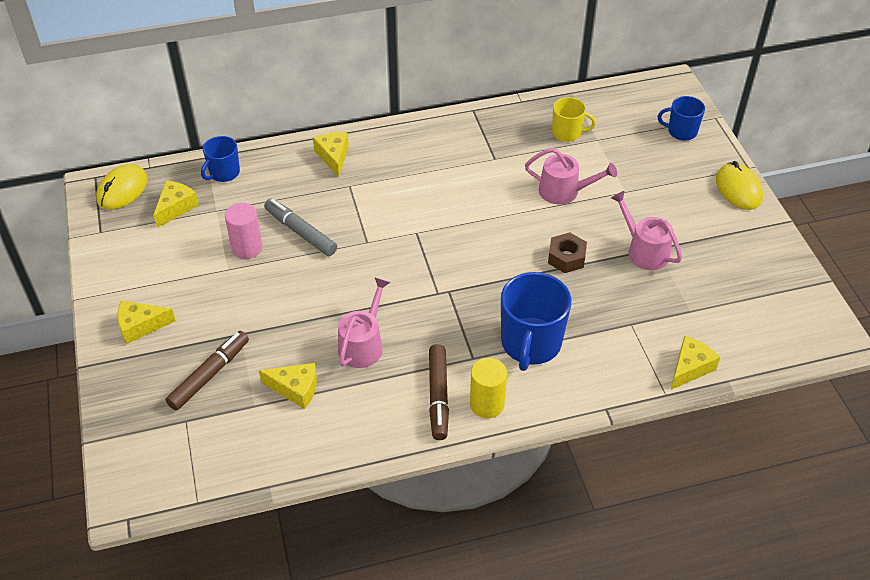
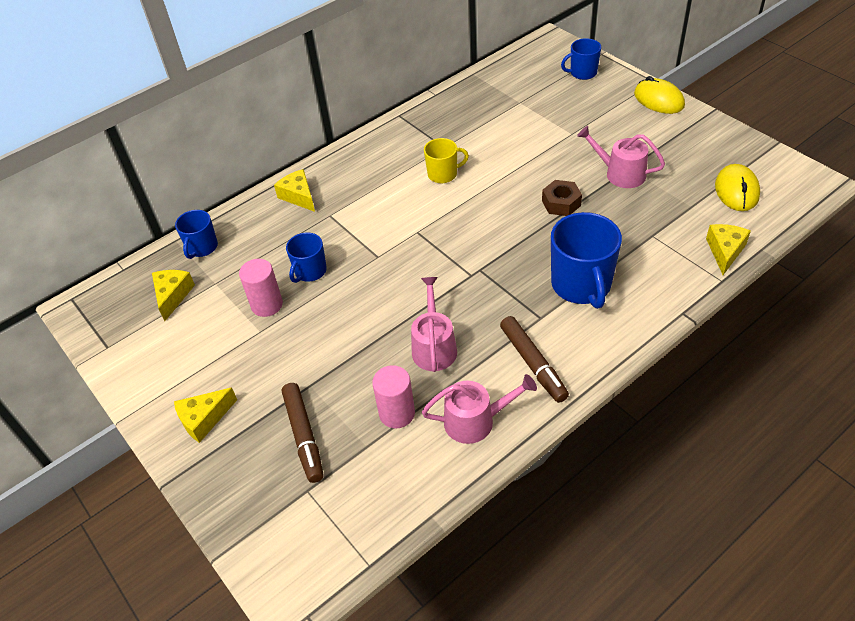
camera: 20 degrees left, 0 degrees up
(122, 190) = (107, 300): yellow mouse -> yellow mouse (736, 190)
(209, 375) = (304, 436): brown marker -> brown marker turned 150 degrees clockwise
(295, 389) = (397, 413): yellow cheese -> pink cylinder
(300, 232) = (310, 271): grey marker -> blue mug
(487, 404) = (580, 352): yellow cylinder -> none
(564, 191) = (521, 152): pink watering can -> pink watering can (475, 421)
(567, 133) = (491, 105): yellow mug -> yellow mug (443, 174)

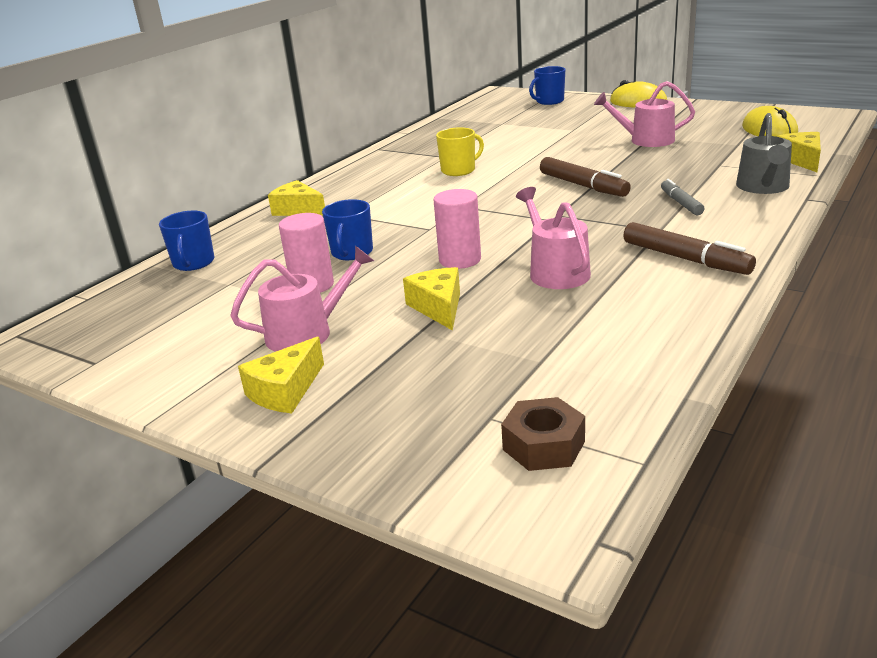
camera: 20 degrees left, 20 degrees down
(173, 295) = (173, 304): yellow cheese -> yellow cheese (438, 307)
(304, 436) = (445, 372): brown marker -> brown marker (583, 186)
(397, 413) = (556, 327): pink cylinder -> pink cylinder (460, 260)
(475, 421) = (662, 311): pink watering can -> pink watering can (306, 333)
(561, 203) = (604, 164): brown nut -> brown nut (543, 445)
(581, 285) = (681, 203): blue mug -> grey marker
(662, 283) = (763, 187): none -> grey watering can

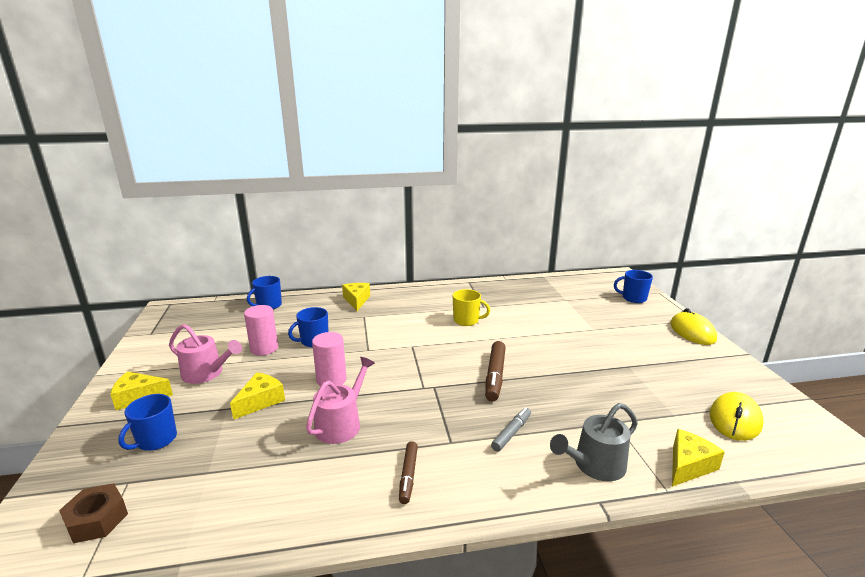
camera: 45 degrees right, 5 degrees down
(420, 388) = (156, 440): none -> blue mug
(646, 140) = (617, 367): pink watering can -> none
(685, 259) = (408, 476): brown marker -> brown marker, size x0.63

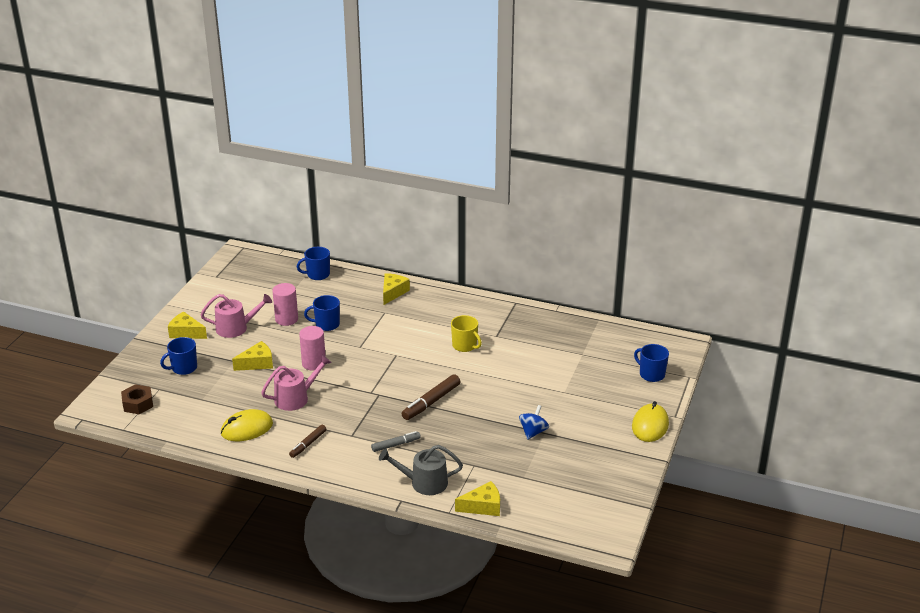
camera: 30 degrees right, 10 degrees up
(206, 373) = (235, 328): pink watering can -> pink watering can turned 60 degrees counterclockwise
(619, 369) = (533, 432): none -> blue spinning top
(735, 420) = (562, 497): yellow mouse -> yellow mouse (247, 428)

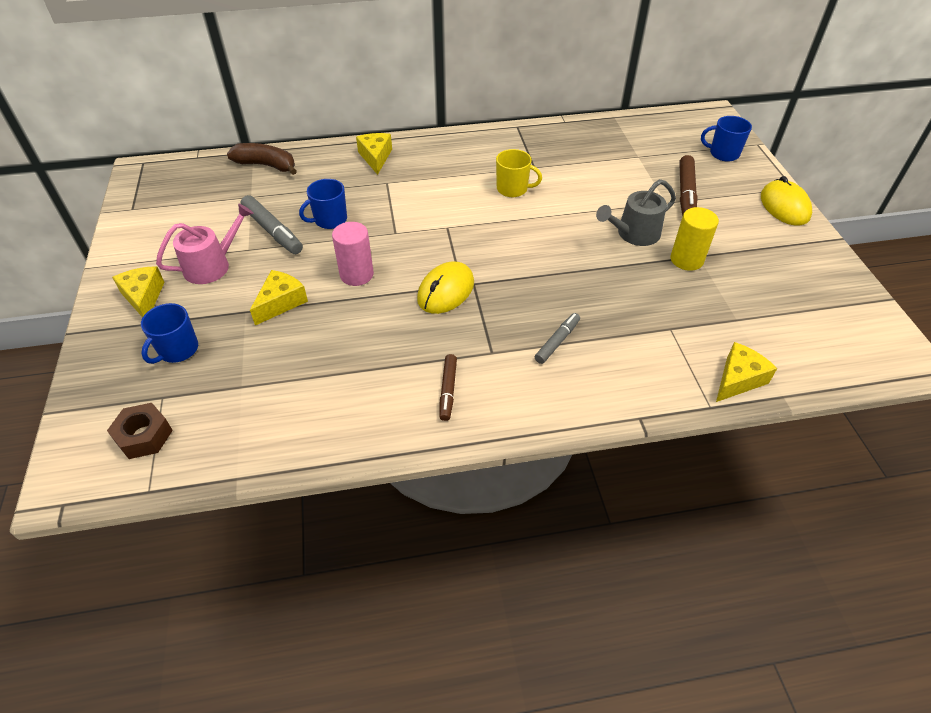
camera: 30 degrees left, 15 degrees up
(186, 333) = (144, 297): yellow cheese -> yellow cheese turned 75 degrees clockwise
(247, 428) = (343, 404): yellow mouse -> yellow mouse (446, 291)
(286, 319) = (272, 231): pink cylinder -> grey marker
(295, 398) = (373, 331): pink watering can -> none
(317, 274) = (266, 165): blue mug -> brown banana
(424, 483) = (641, 379): grey watering can -> grey watering can (634, 234)
(431, 402) = (543, 269): brown marker -> brown marker (685, 193)
(533, 432) = (686, 260): blue spinning top -> yellow cylinder

